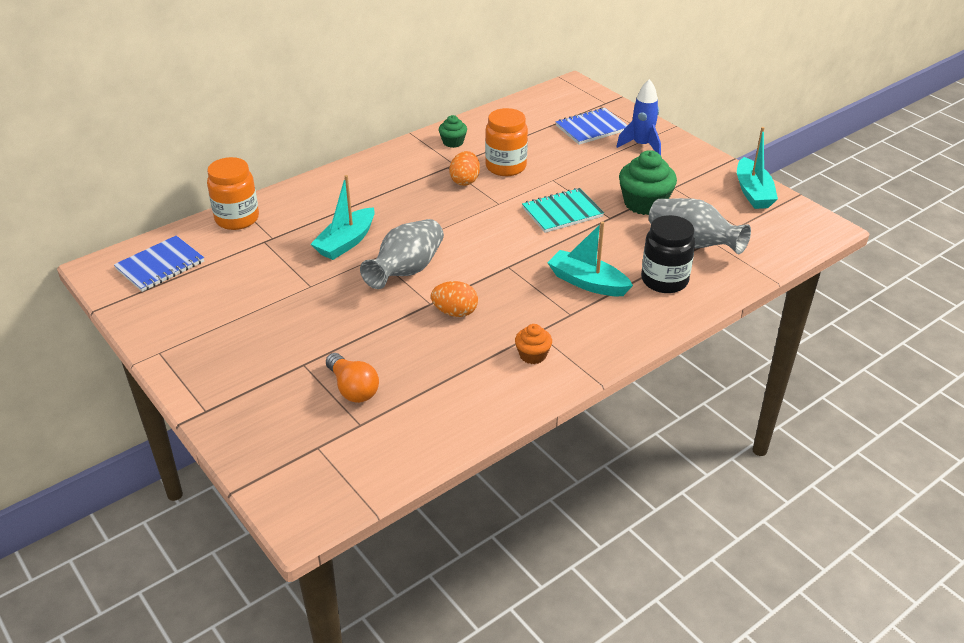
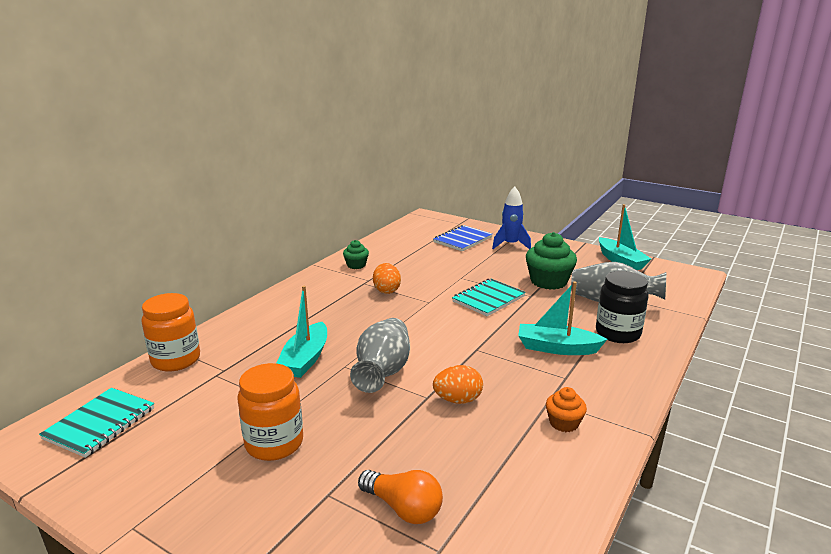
camera: 20 degrees left, 15 degrees down
(160, 265) = (100, 423): blue notebook -> turquoise notebook
(505, 167) = (414, 275): orange jar -> orange jar (274, 443)

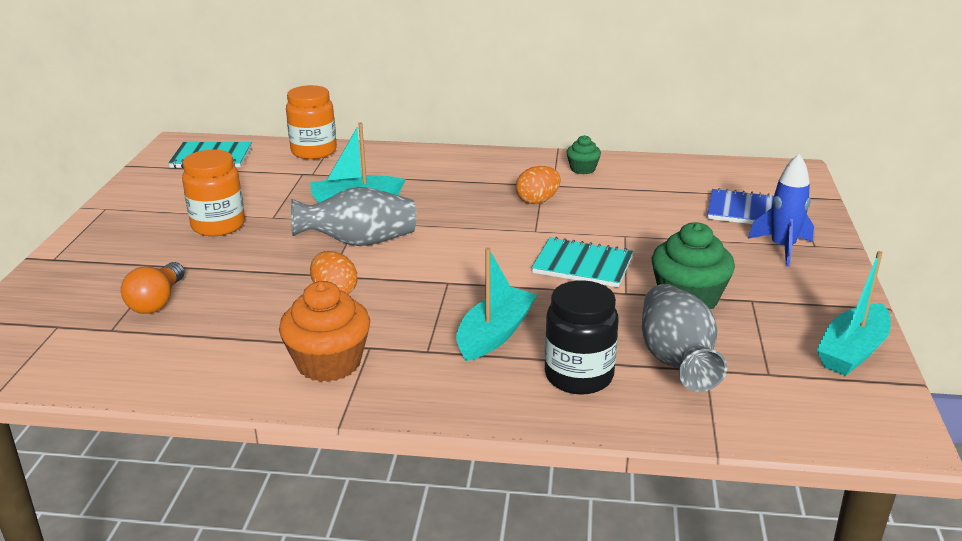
camera: 65 degrees right, 5 degrees up
(557, 348) = (494, 334): turquoise boat -> turquoise boat turned 45 degrees clockwise
(563, 423) = (329, 363): orange cupcake -> orange cupcake, size x1.83

